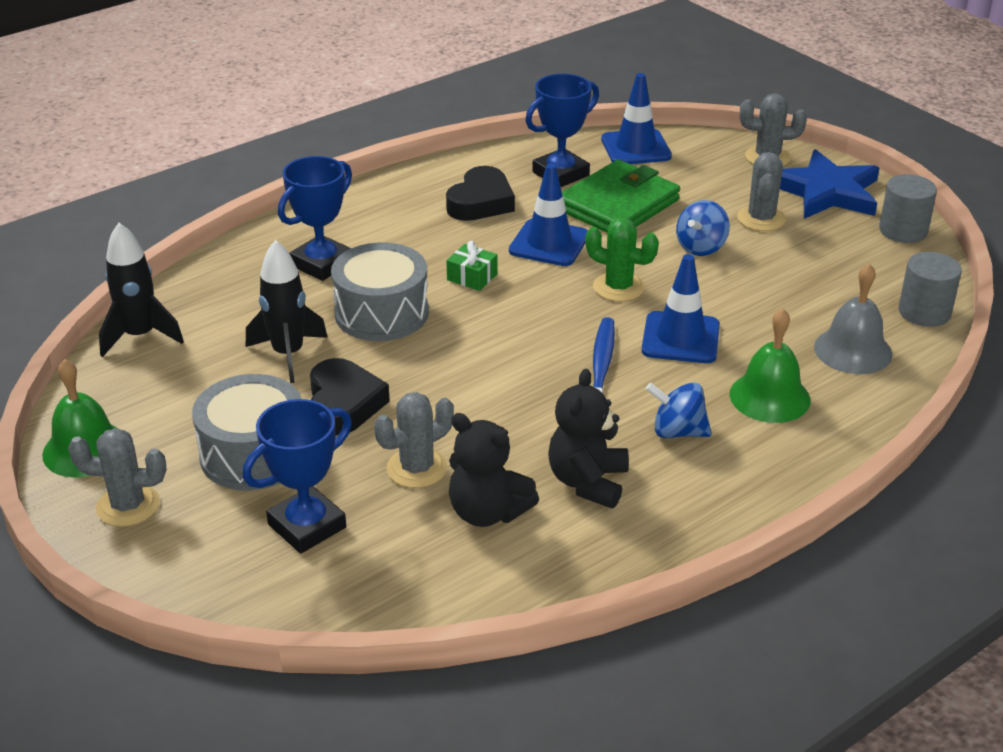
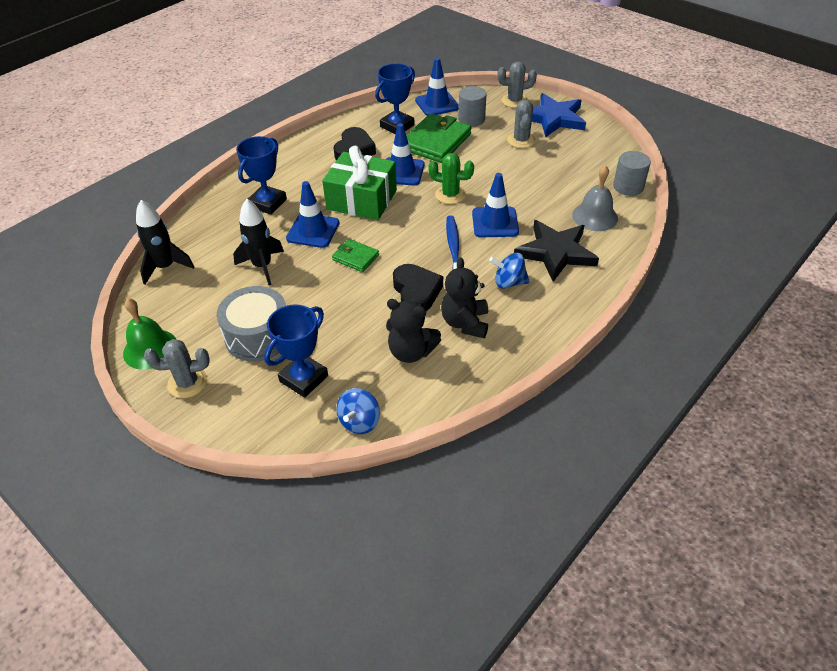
camera: 10 degrees left, 10 degrees up
(344, 404) = (305, 294): black heart -> black heart (416, 292)
(381, 313) = (313, 231): grey drum -> blue traffic cone
(417, 468) = (361, 330): grey cactus -> none
(438, 361) = (355, 257): none -> green wallet
(472, 277) = (361, 200): green gift -> green gift, size x2.39
(701, 247) = (491, 163): blue spinning top -> blue spinning top (359, 422)
(769, 397) = (555, 252): green bell -> black star
(903, 230) = (603, 137): grey cylinder -> grey cylinder (471, 119)

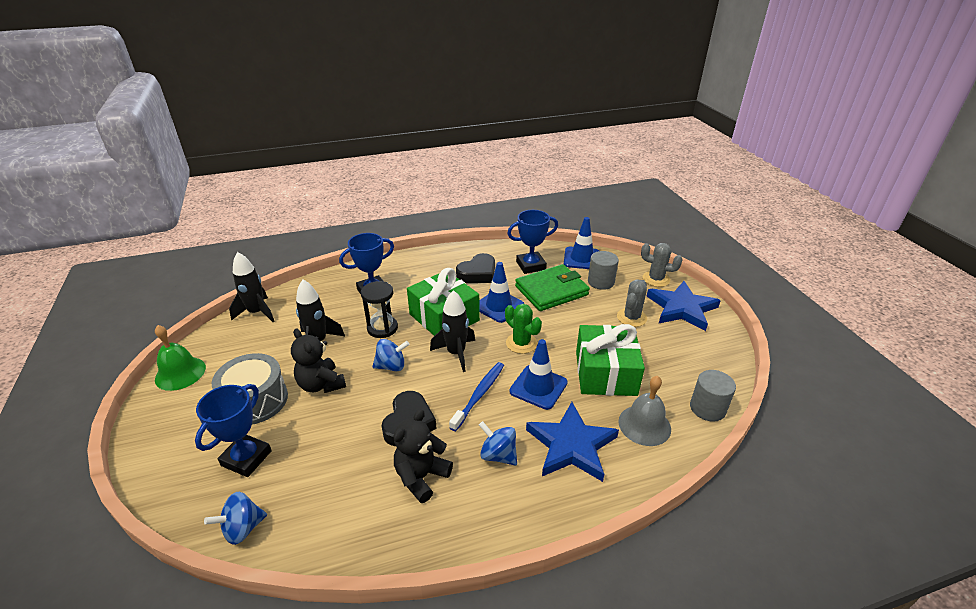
camera: 30 degrees right, 10 degrees down
(187, 383) = (171, 415): grey cactus -> none
(304, 378) = (246, 458): blue trophy -> blue trophy turned 45 degrees counterclockwise
(313, 231) = (382, 328): blue traffic cone -> black hourglass
(355, 257) = (391, 366): green wallet -> blue spinning top
(402, 224) = (456, 353): none -> black rocket
(411, 352) = (349, 481): black teddy bear -> black teddy bear (321, 384)
(537, 191) = (605, 373): none -> green gift
(555, 252) = (571, 445): black star -> blue star

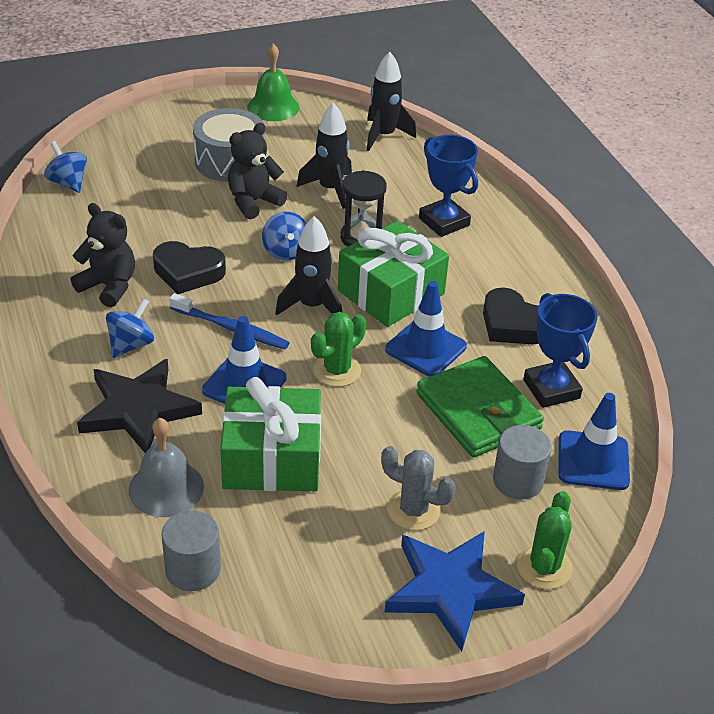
camera: 85 degrees right, 5 degrees up
(246, 458) = (149, 170): blue trophy -> none
(571, 445) = (138, 409): blue star -> black star
(656, 279) = (544, 567): grey cactus -> green cactus

